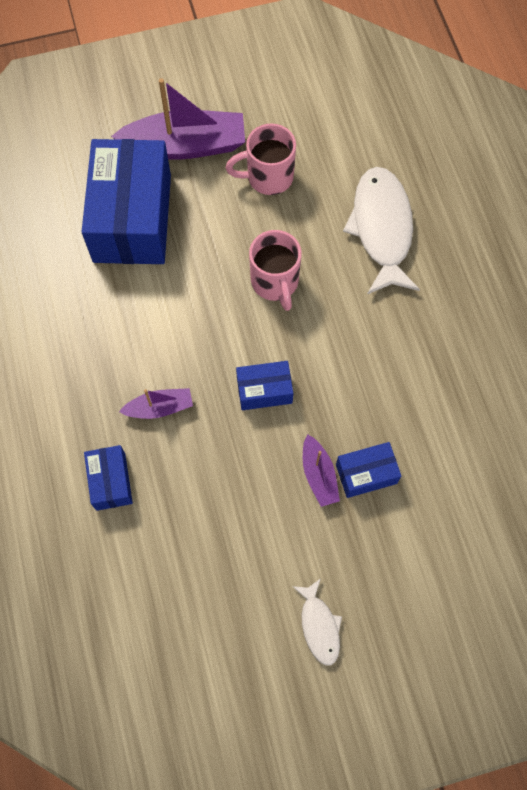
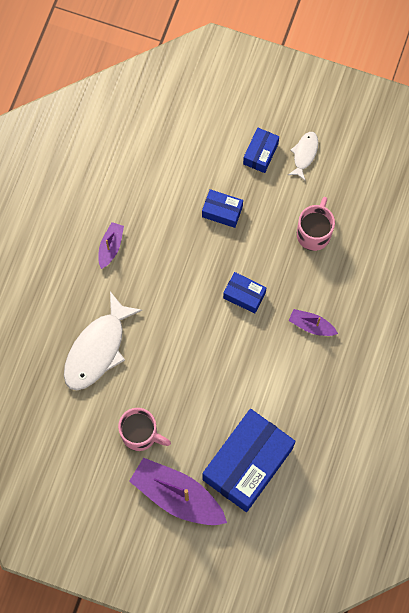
camera: 145 degrees left, 5 degrees up
(110, 481) = (366, 301): blue box -> blue box (260, 154)
(275, 282) = (189, 358): pink mug -> pink mug (314, 233)
(319, 475) = (248, 228): purple boat -> purple boat (110, 247)

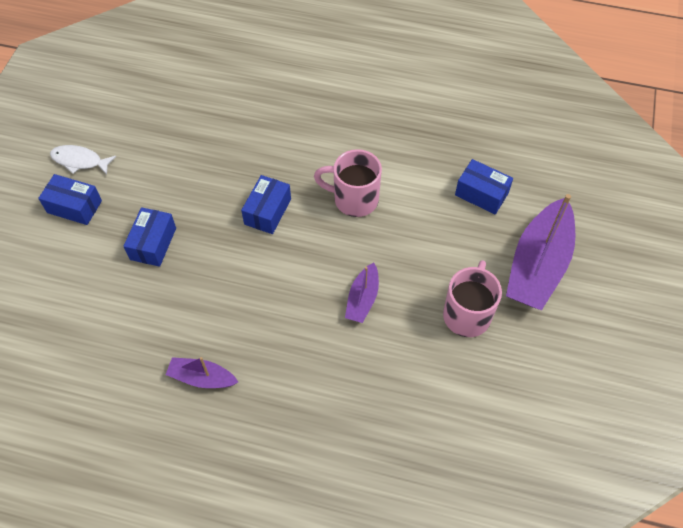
camera: 95 degrees left, 15 degrees down
(97, 349) = (356, 380): white fish -> none
(247, 464) = (481, 194): blue box -> blue box, size x0.46
(311, 325) = (302, 142): purple boat -> purple boat (362, 299)
(314, 233) = (185, 146): pink mug -> pink mug (354, 199)

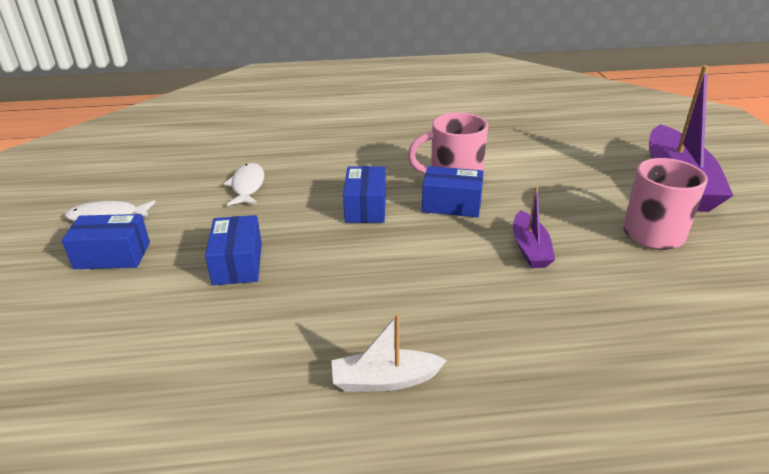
camera: 20 degrees left, 25 degrees down
(190, 155) = (247, 186): none -> white fish
(202, 378) = (385, 380): purple boat -> white boat
(481, 194) = (573, 151): blue box -> blue box (451, 204)

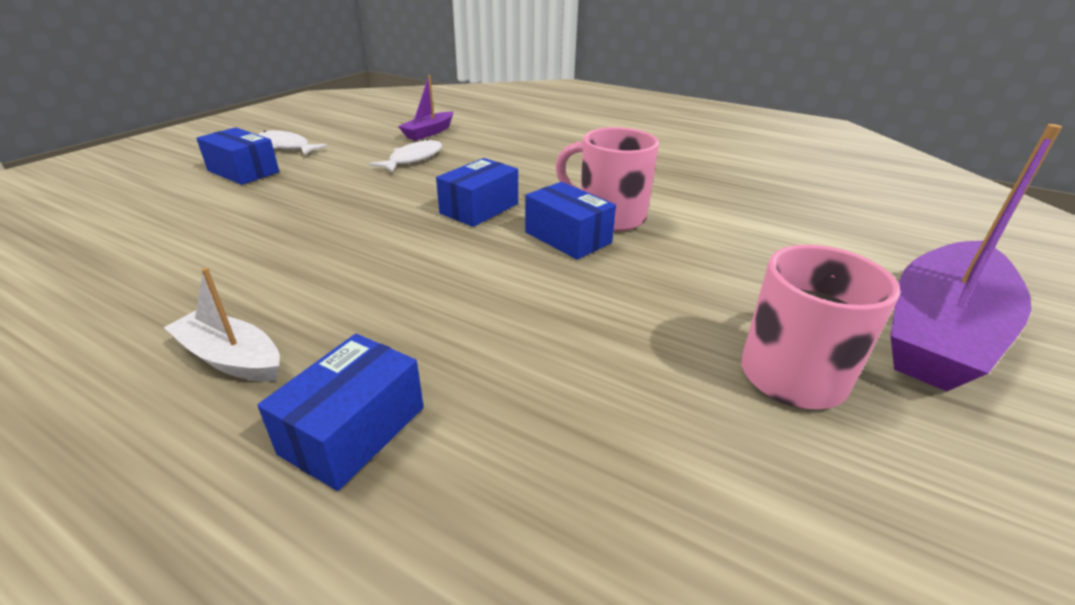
camera: 35 degrees right, 0 degrees up
(237, 263) = (304, 210): blue box -> blue box (353, 430)
(530, 248) = (585, 314): purple boat -> purple boat (429, 132)

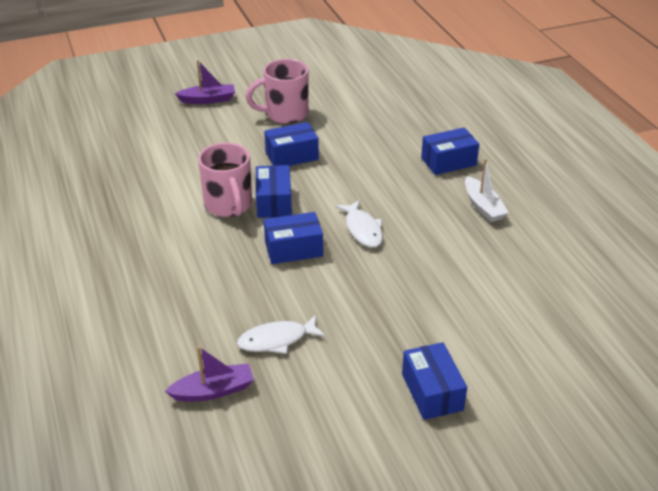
camera: 140 degrees left, 5 degrees up
(286, 146) = (373, 432): white fish -> white fish (363, 229)
(645, 300) = (292, 156): none -> blue box
(940, 332) = (208, 100): purple boat -> purple boat, size x0.50

